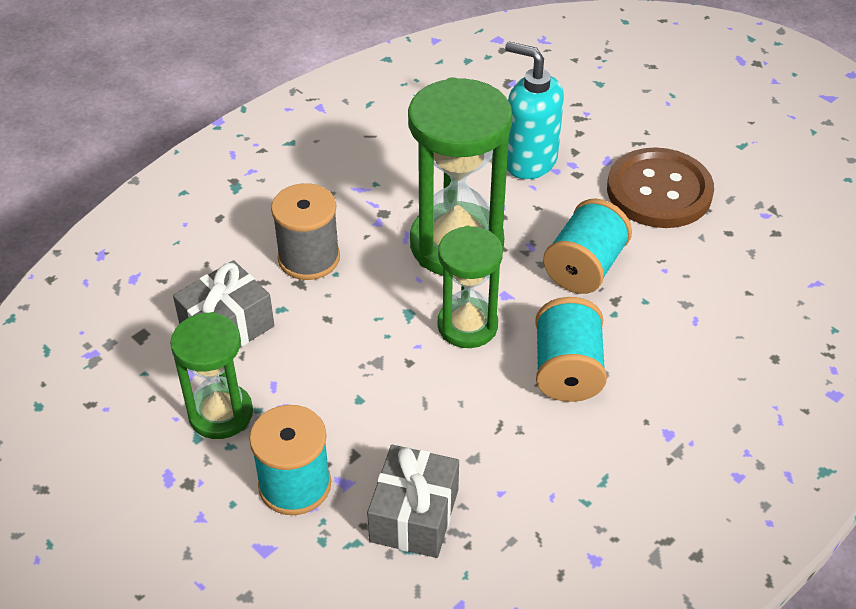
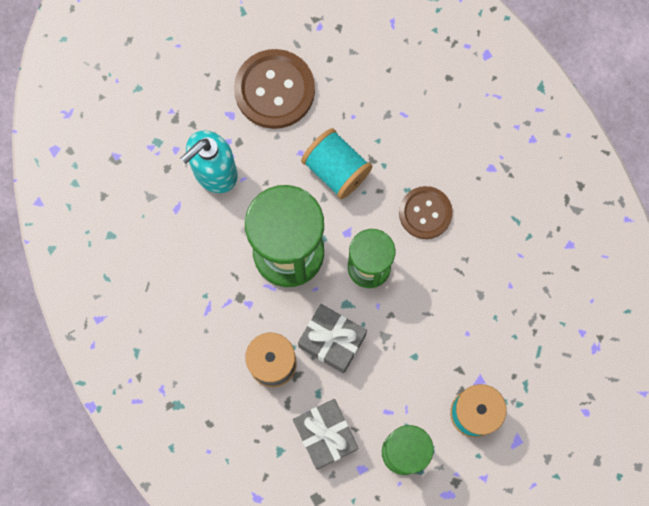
camera: 75 degrees left, 30 degrees up
(414, 515) = (514, 343): grey gift -> grey gift (332, 341)
(567, 370) = (425, 213): turquoise spool -> brown button

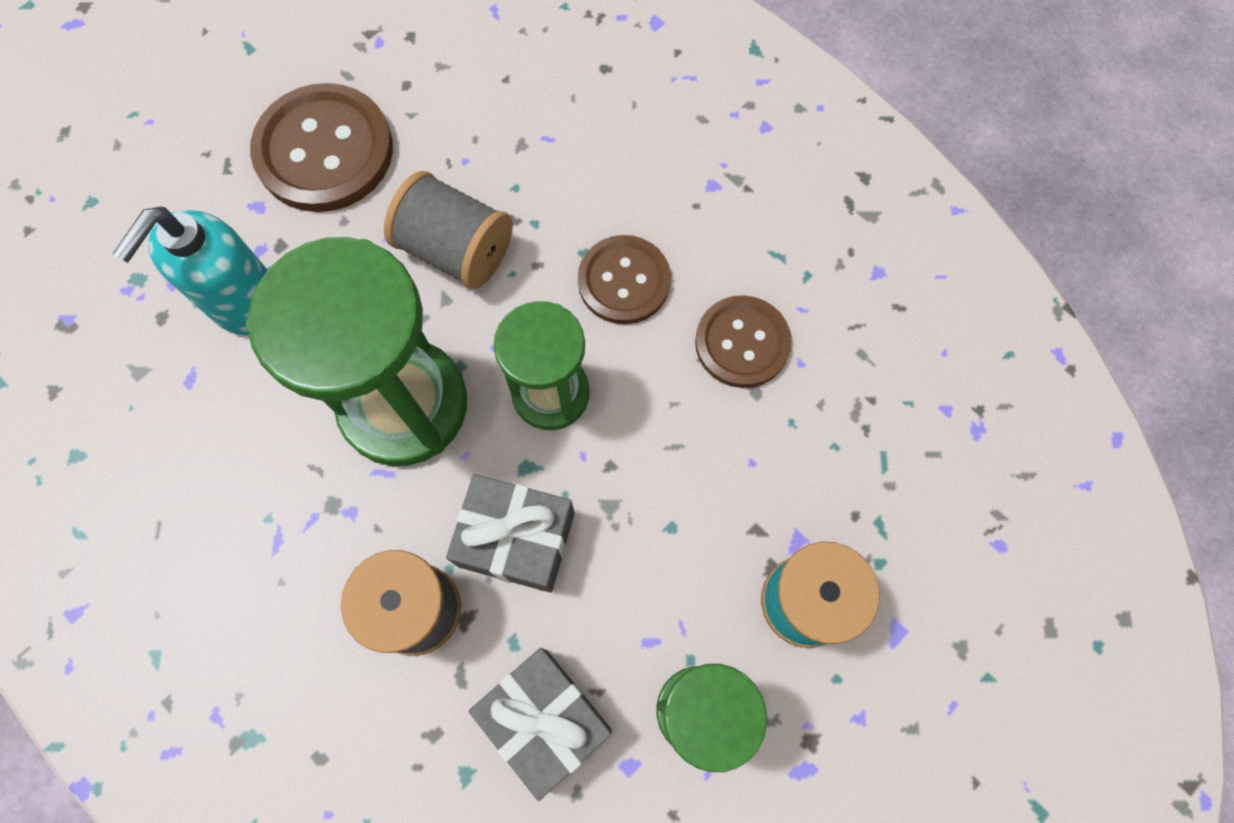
camera: 15 degrees left, 5 degrees down
(336, 170) = (456, 249): turquoise spool -> grey spool
(481, 266) = (742, 343): none -> brown button

